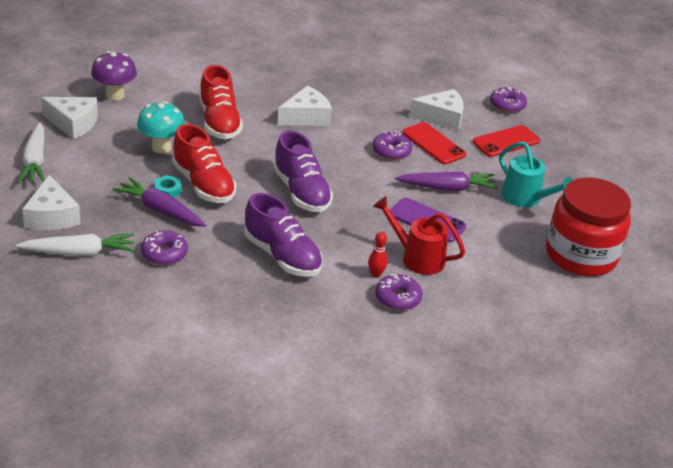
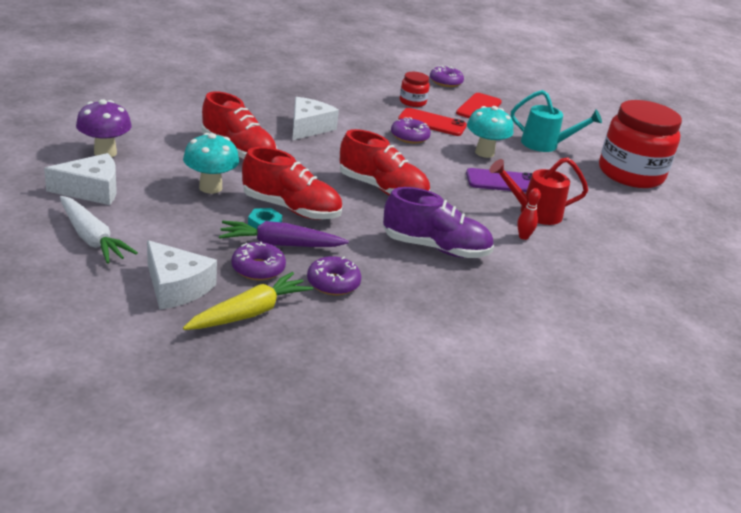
camera: 35 degrees left, 5 degrees down
(79, 253) = (249, 313): white carrot -> yellow carrot
(301, 192) = (382, 189): purple shoe -> red shoe
(397, 298) = (563, 250): purple donut -> purple donut (258, 268)
(441, 117) = (412, 102): white cheese -> red jar
(447, 188) = (484, 153): purple carrot -> turquoise mushroom

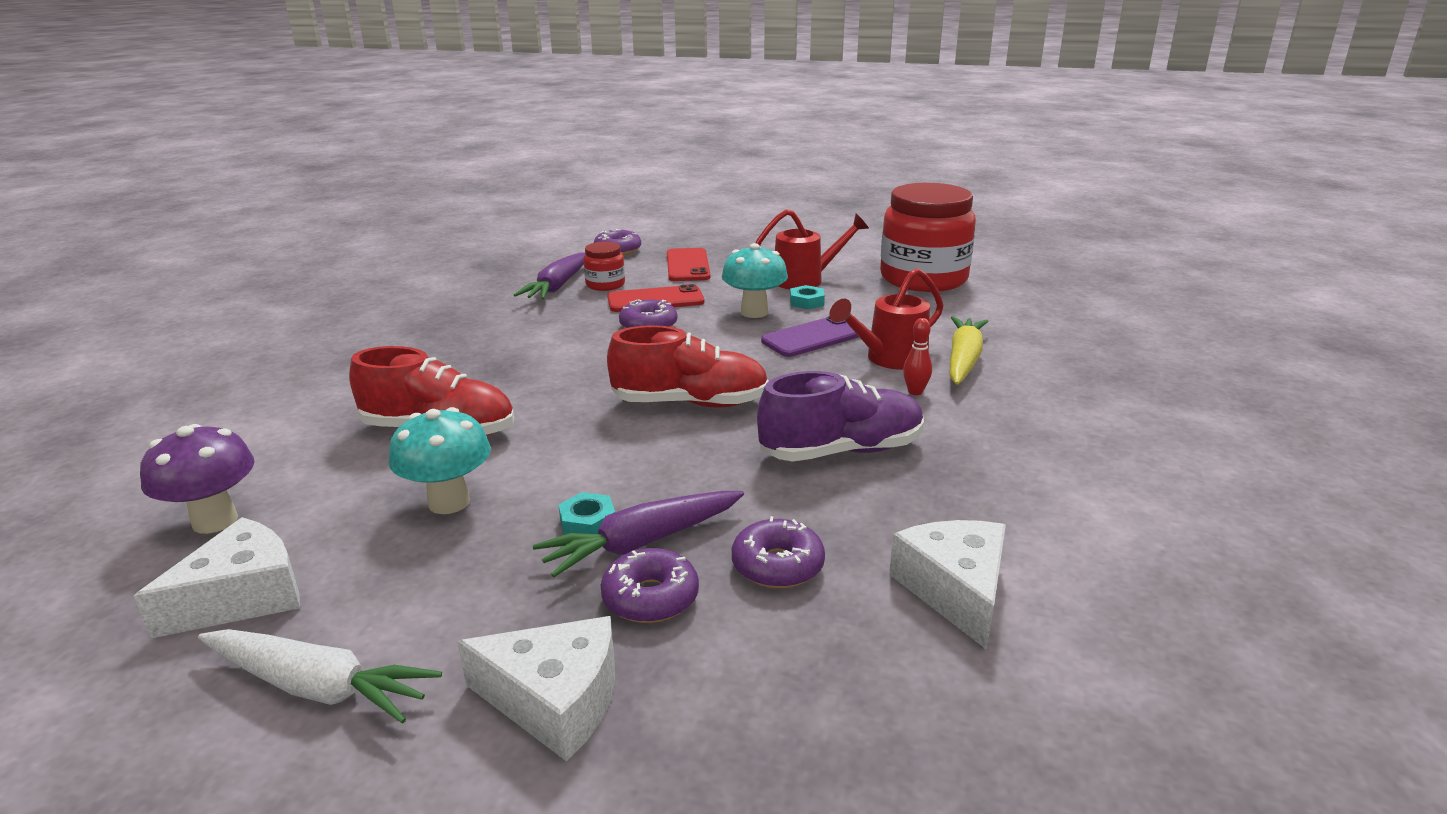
camera: 25 degrees left, 5 degrees down
(249, 313) = (716, 682): yellow carrot -> yellow carrot (963, 360)
(291, 209) = (601, 482): red shoe -> none
(308, 127) = (507, 361): white cheese -> white cheese (955, 590)
(383, 93) = (558, 286): none -> purple carrot
(527, 159) = (807, 302): none -> turquoise nut
(545, 145) = (805, 280): turquoise watering can -> red watering can

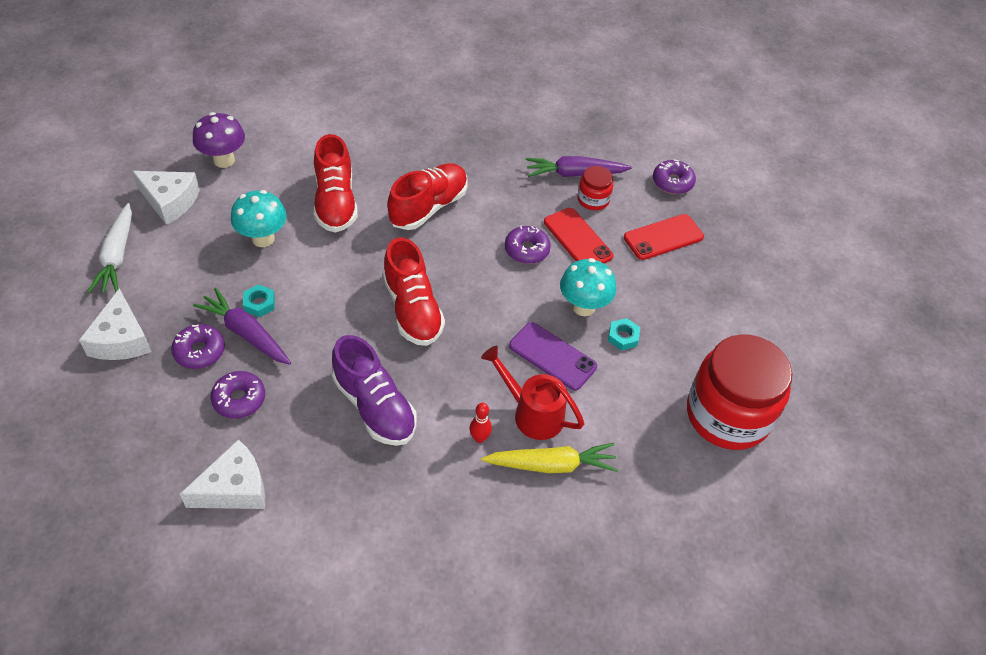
camera: 65 degrees right, 25 degrees up
(522, 369) = (428, 207): none -> red shoe
(805, 280) = (674, 326): red watering can -> none

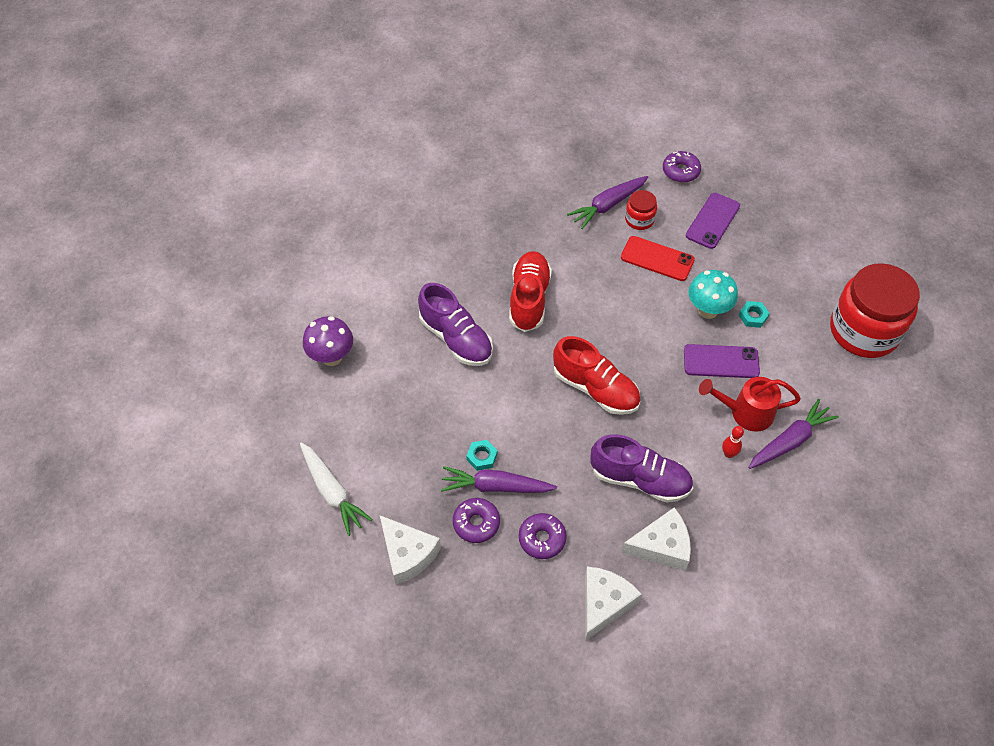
camera: 30 degrees left, 5 degrees up
(170, 201) = (325, 419): white cheese -> white cheese (661, 546)
(263, 238) = (431, 403): turquoise mushroom -> none
(335, 202) = (456, 338): red shoe -> purple shoe
(526, 250) = (630, 290): purple donut -> none
(551, 465) = (789, 441): yellow carrot -> purple carrot
(663, 237) = (712, 221): red phone -> purple phone

